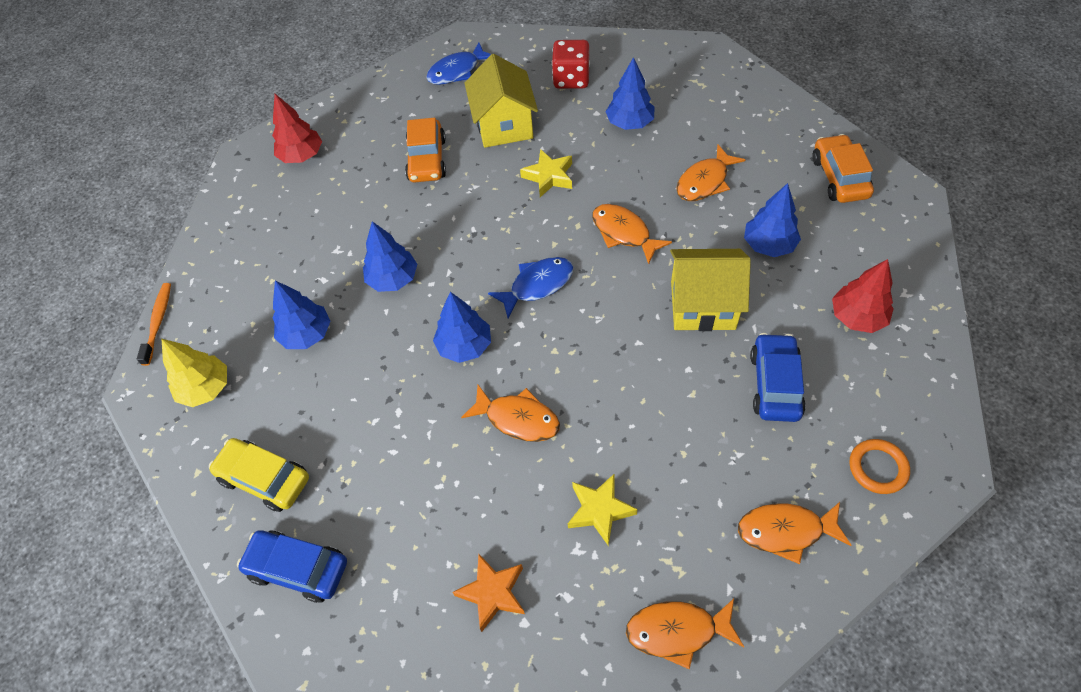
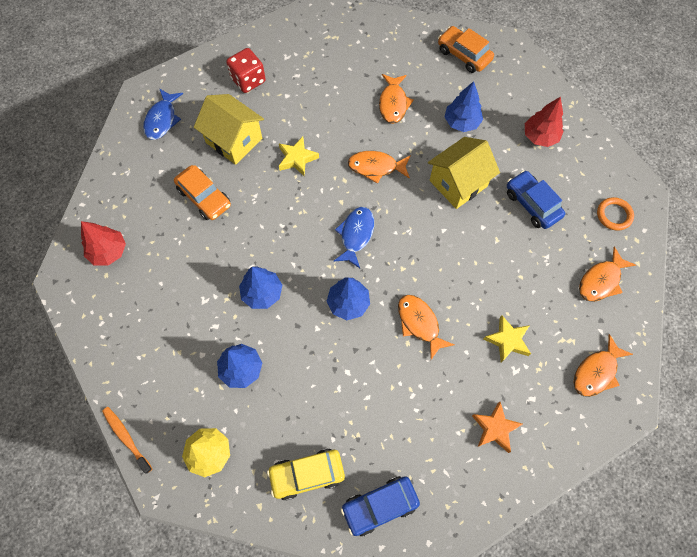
camera: 45 degrees left, 10 degrees up
(518, 419) = (419, 323): orange fish -> orange fish turned 105 degrees counterclockwise
(629, 123) = (314, 90): blue tree -> none

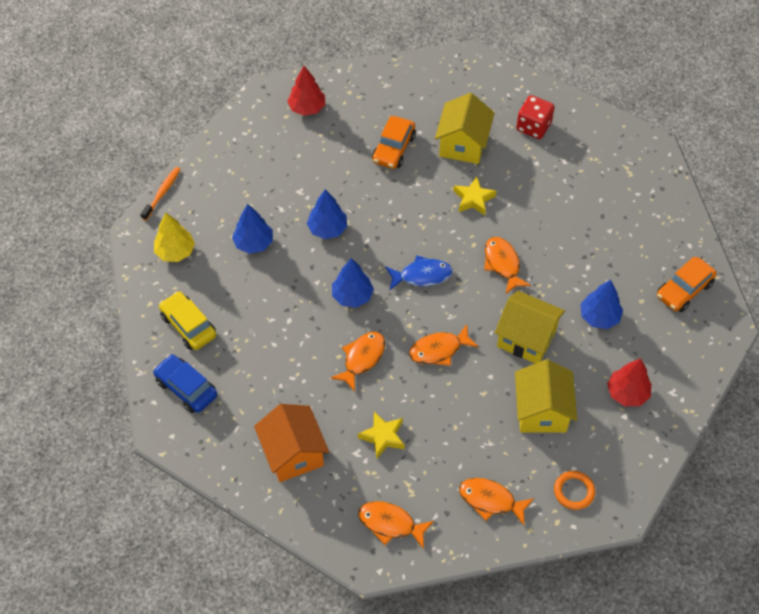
camera: 65 degrees right, 10 degrees down
(162, 119) = (451, 84): blue fish -> none
(393, 103) = (583, 251): orange fish -> orange fish (439, 350)
(463, 55) = (684, 290): orange car -> orange car turned 150 degrees counterclockwise
(495, 428) = (293, 453): orange star -> orange house
(532, 204) = (541, 411): blue car -> yellow house

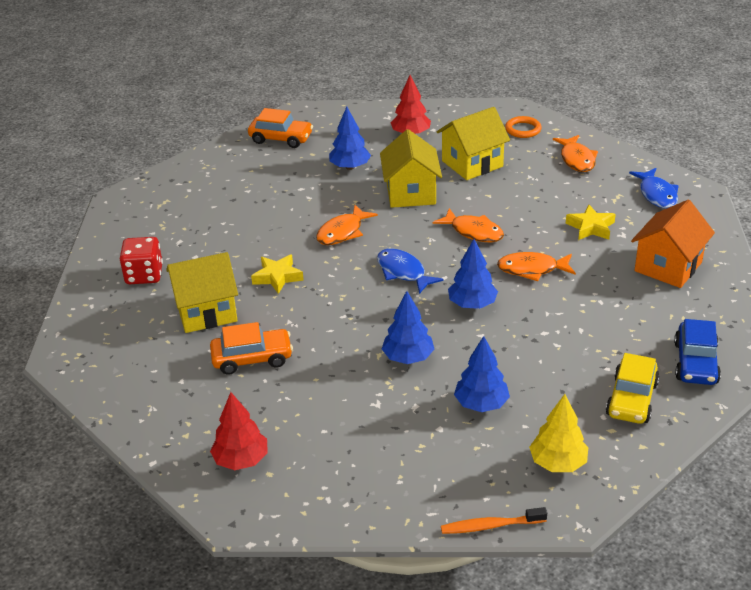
camera: 120 degrees left, 20 degrees down
(390, 524) = (657, 194): orange fish -> blue fish

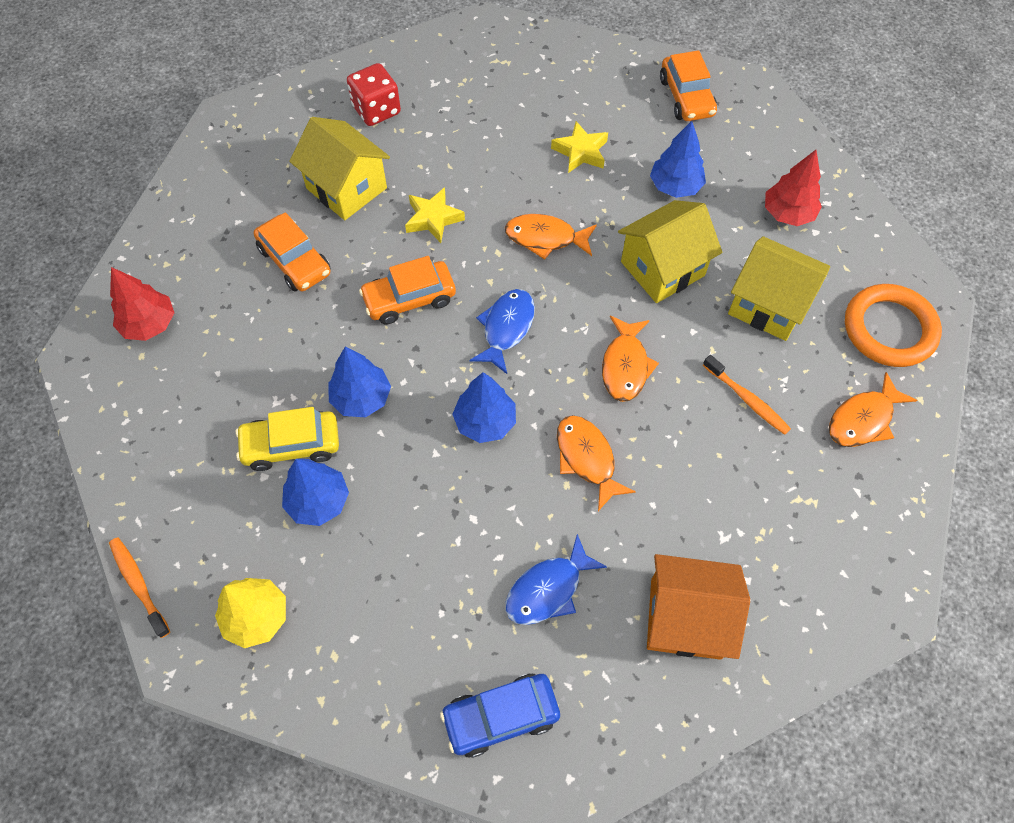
camera: 60 degrees right, 25 degrees up
(340, 309) = (409, 299): none -> orange car
(523, 129) = (889, 329): orange ring -> orange ring, size x1.76
(534, 194) = (747, 399): none -> orange toothbrush
(591, 227) = (716, 493): yellow star -> yellow star (580, 152)
(632, 399) = (397, 661): yellow car -> yellow car (291, 445)
(657, 194) = (846, 549): blue fish -> blue fish (548, 589)

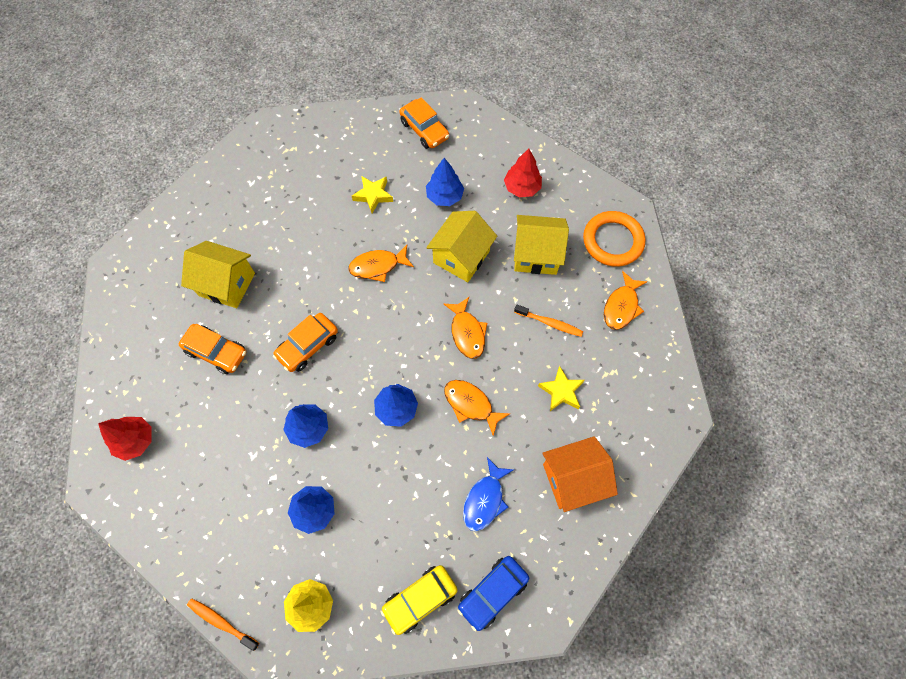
camera: 25 degrees left, 5 degrees up
(291, 445) = (278, 481): yellow car -> yellow car (420, 599)
(376, 110) = (220, 218): red dice -> none
(433, 219) = (297, 282): yellow star -> yellow star (561, 391)
(506, 328) = (381, 339): blue fish -> none

